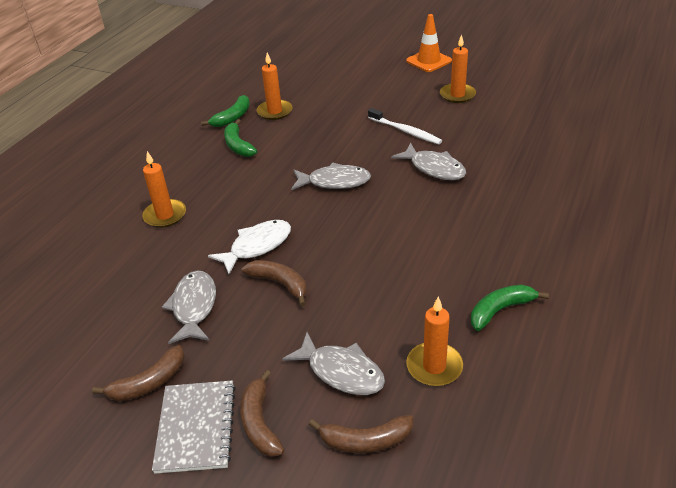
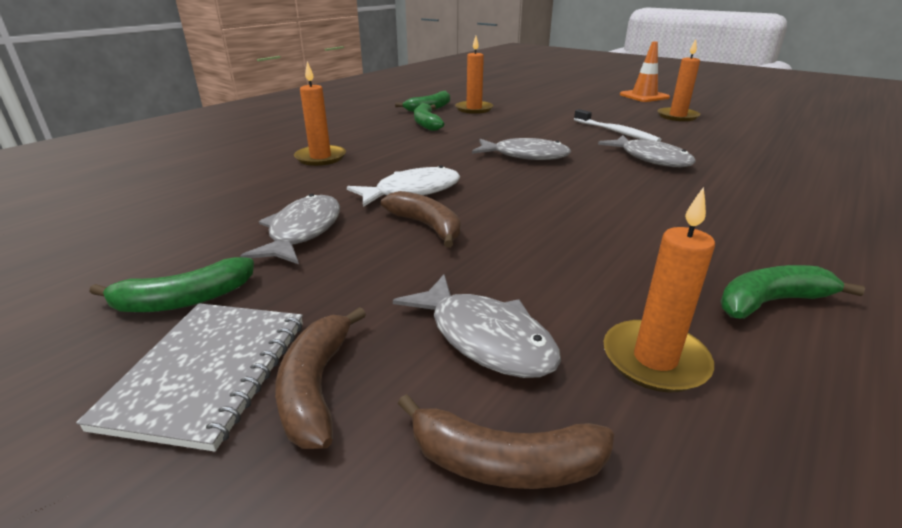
camera: 10 degrees right, 10 degrees down
(148, 383) = (183, 300): brown banana -> green banana

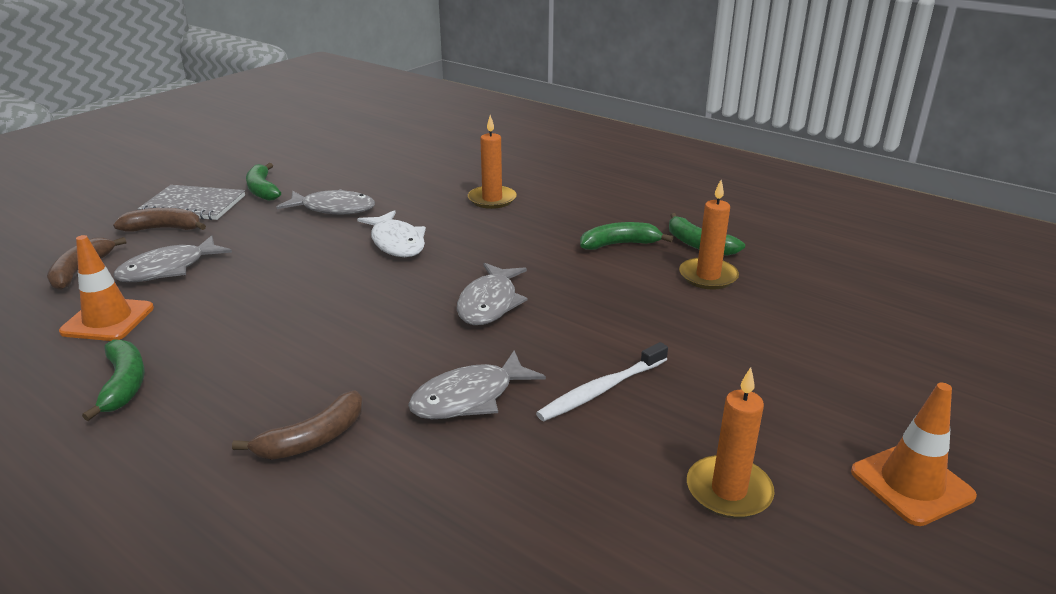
camera: 90 degrees right, 0 degrees up
(427, 226) = (323, 250): brown banana -> brown banana (312, 439)
(654, 359) = (108, 320): orange candle -> orange traffic cone

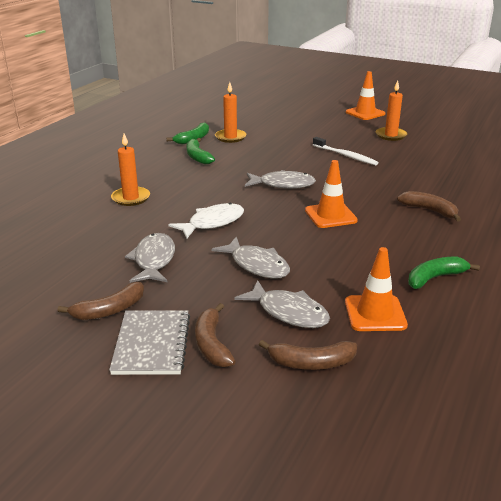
camera: 100 degrees left, 0 degrees up
(262, 190) = (109, 310): green banana -> brown banana
(361, 330) = (330, 215): none -> orange traffic cone
(469, 398) = (371, 181): grey fish -> grey fish (257, 265)

